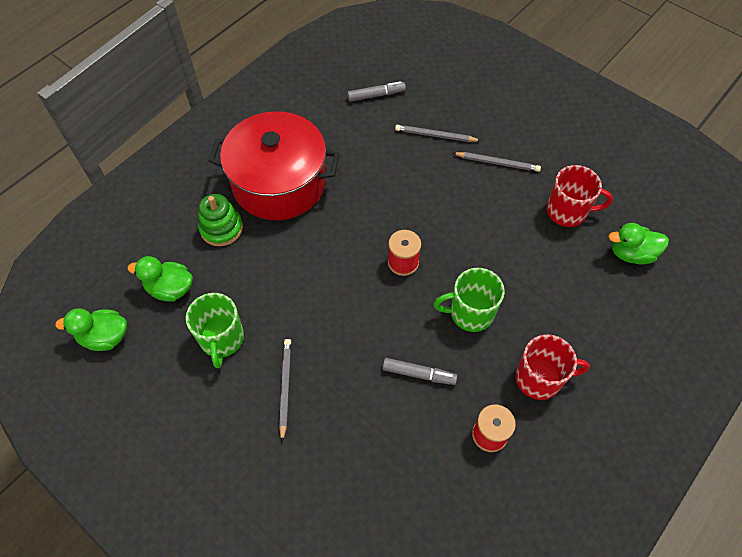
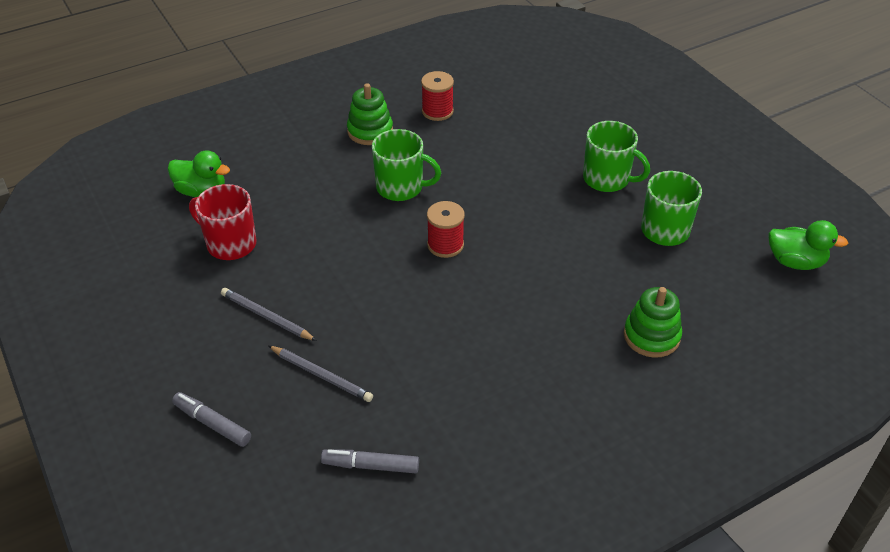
camera: 160 degrees left, 15 degrees down
(170, 289) = (720, 288): green duck -> none
(279, 183) = (563, 372): red pot -> none
(285, 388) = (607, 179): grey pencil -> green mug
(418, 374) = (477, 159): grey marker -> grey marker (212, 424)
(539, 378) = (370, 131): red mug -> green stacking toy

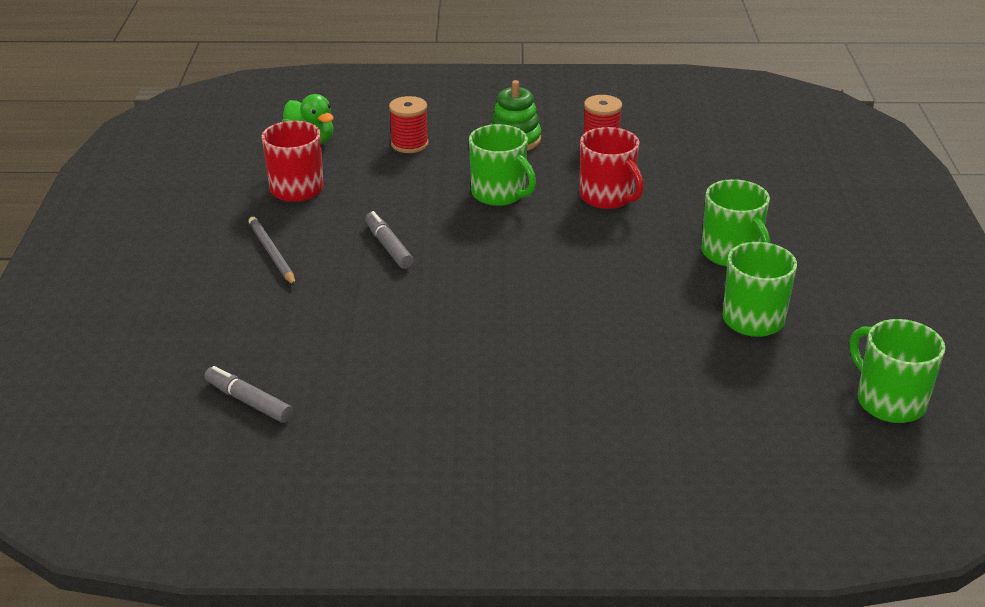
camera: 30 degrees right, 10 degrees down
(212, 424) = (147, 316): grey marker -> grey marker (388, 247)
(321, 375) = (275, 315): grey pencil -> none
(445, 245) = (497, 254): red spool -> red spool (409, 144)
(483, 160) = (608, 197): none -> red mug
(651, 336) = (640, 406): green stacking toy -> none
(795, 262) = (888, 401): green duck -> green mug

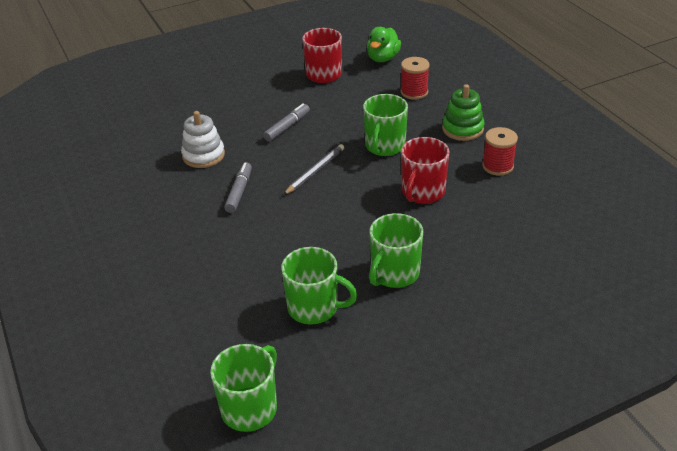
camera: 65 degrees right, 5 degrees up
(249, 402) = (110, 137): grey marker -> grey marker (239, 192)
(272, 254) = (249, 93): grey pencil -> grey pencil (315, 171)
(386, 326) = (203, 155): none -> white stacking toy

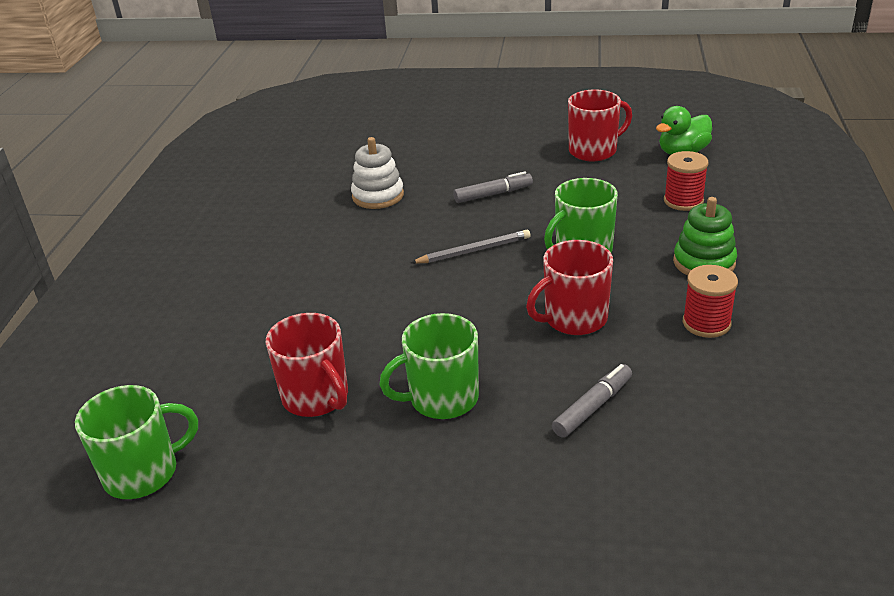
camera: 35 degrees right, 5 degrees down
(239, 192) = (373, 244): grey marker -> grey marker (592, 407)
(314, 308) = (316, 397): green mug -> red mug

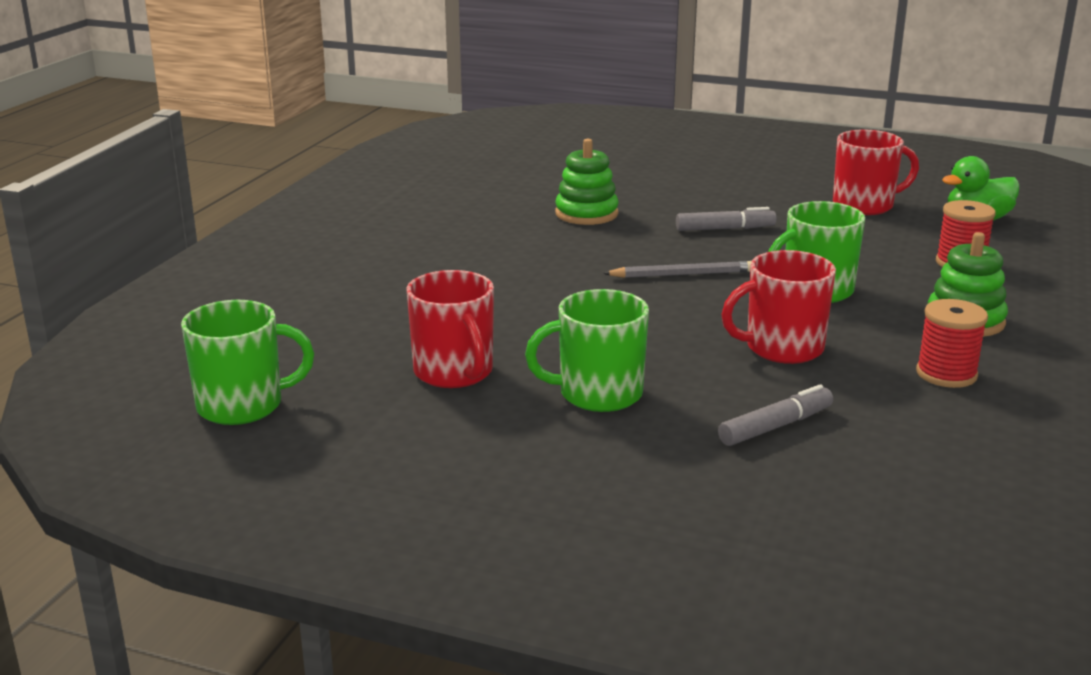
camera: 10 degrees right, 10 degrees down
(378, 196) = (586, 214): white stacking toy -> green stacking toy

